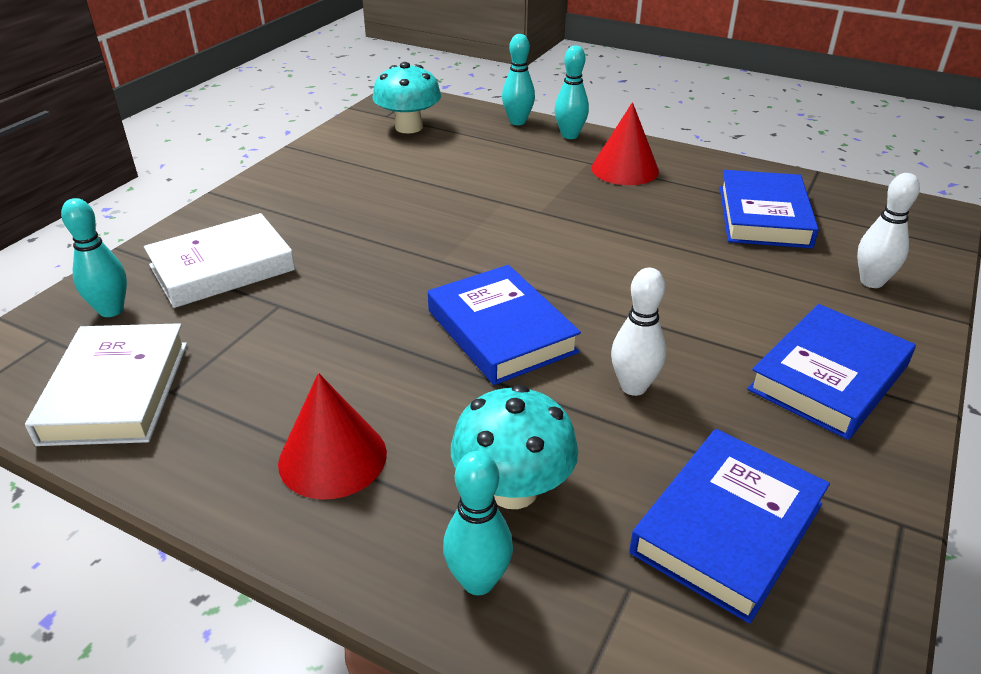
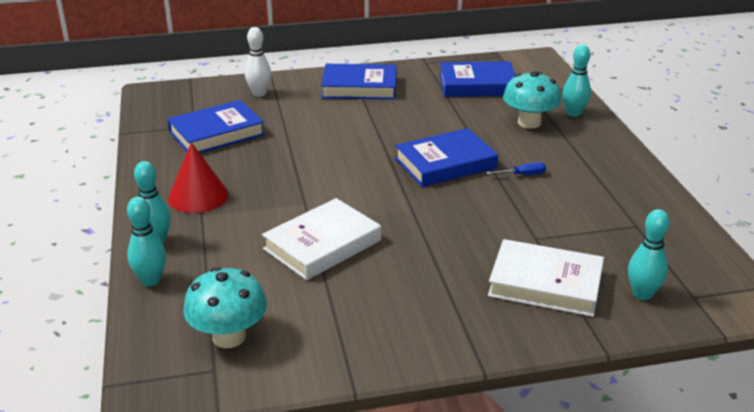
camera: 130 degrees left, 5 degrees down
(116, 391) = (666, 240): white book -> white book (322, 245)
(332, 457) = (585, 163): red cone -> none
(391, 376) = (523, 175): none -> blue screwdriver
(501, 331) = (445, 163): blue book -> blue book turned 45 degrees clockwise
(633, 387) = (432, 120): white bowling pin -> none

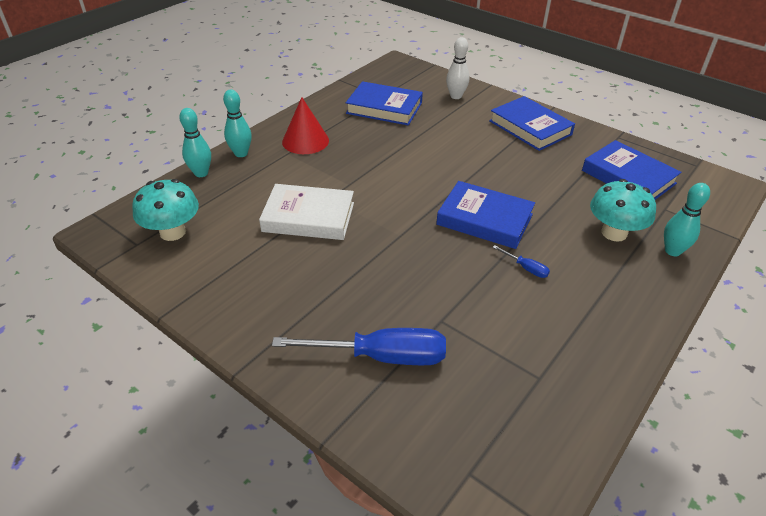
camera: 50 degrees right, 10 degrees up
(545, 284) = (381, 356): white book -> blue screwdriver
(642, 294) = (433, 430): turquoise bowling pin -> none

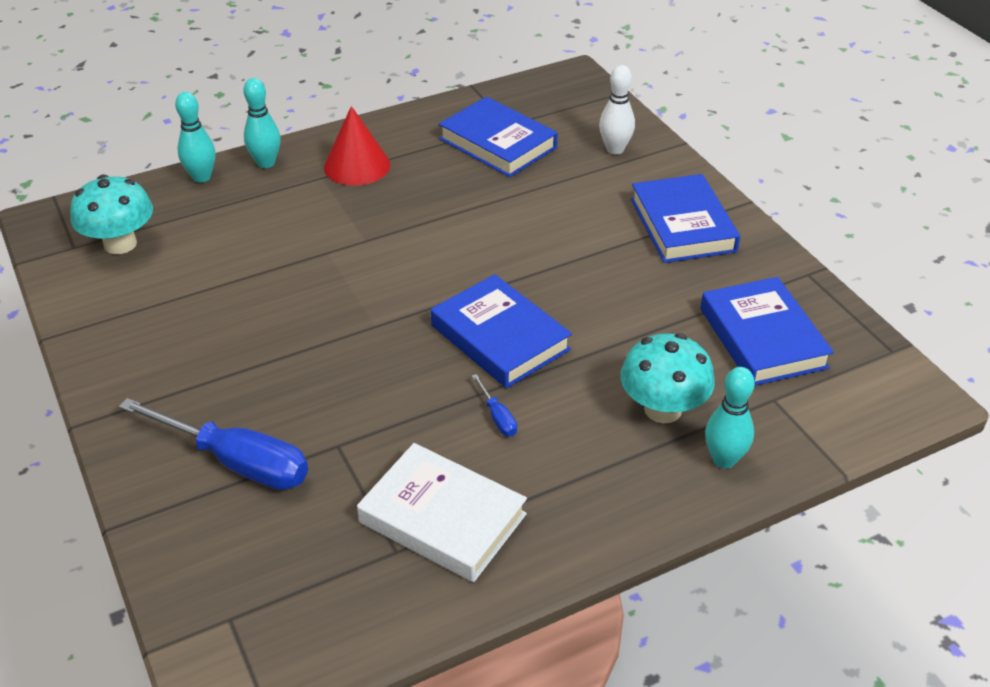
camera: 25 degrees right, 0 degrees up
(308, 217) = (284, 269): white book -> white book (442, 518)

